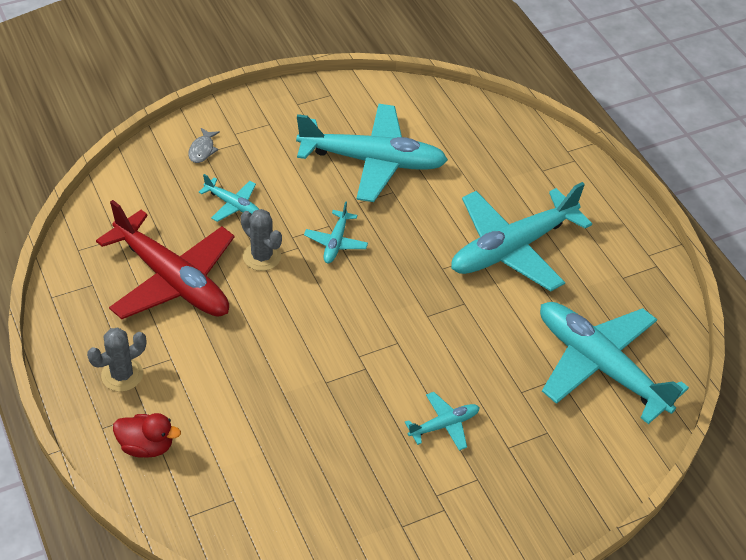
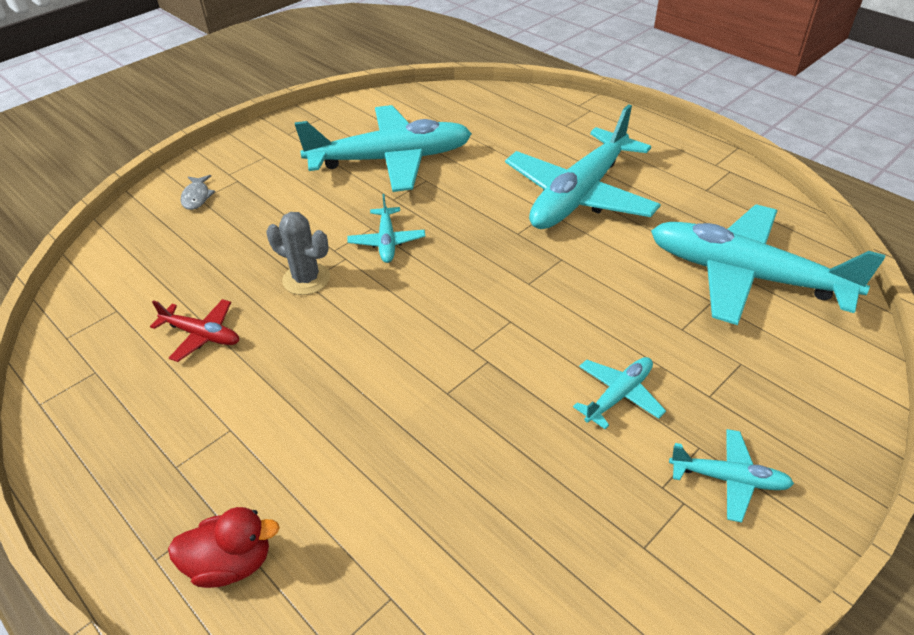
camera: 15 degrees left, 5 degrees down
(122, 375) = (166, 473): grey cactus -> none
(172, 279) = (201, 335): red plane -> red plane, size x0.45
(232, 204) = (251, 238): turquoise plane -> turquoise plane (728, 479)

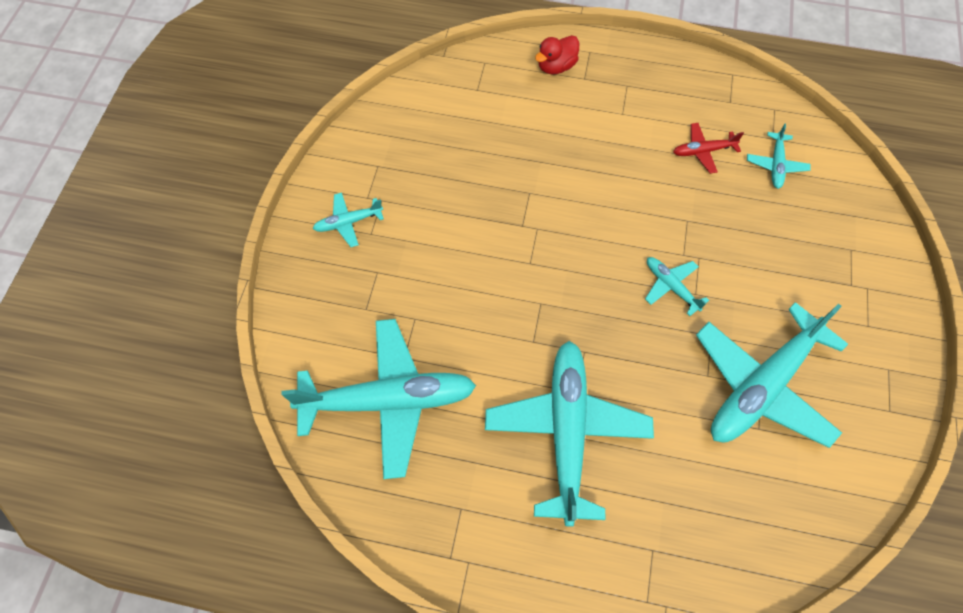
camera: 145 degrees right, 20 degrees up
(197, 197) = (856, 250): grey fish -> none
(306, 279) = (689, 223): grey cactus -> none
(618, 396) = (431, 243): turquoise plane -> turquoise plane (776, 164)

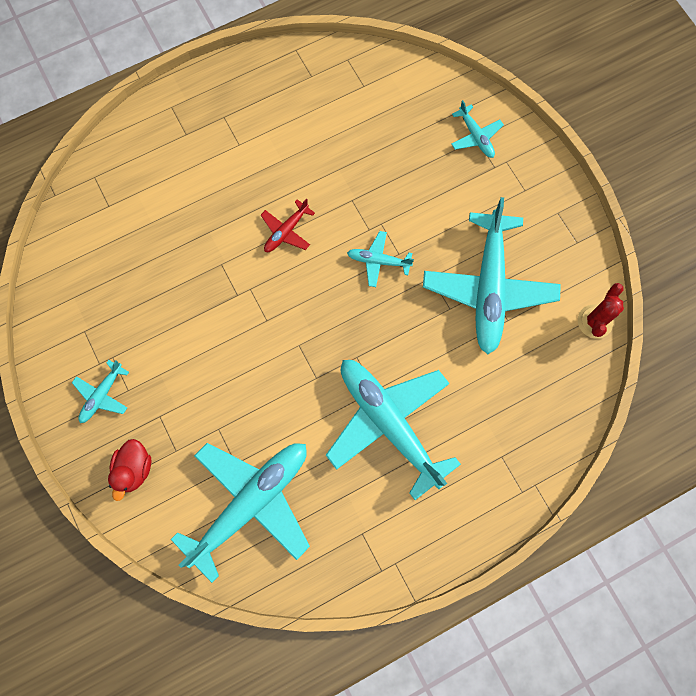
camera: 40 degrees left, 10 degrees up
(556, 66) = (155, 139): red duck -> red duck (134, 469)
(703, 151) = (322, 133): red plane -> red plane (286, 231)
(776, 164) = (381, 107): turquoise plane -> turquoise plane (475, 136)
(853, 499) = (595, 321): none -> red cactus

